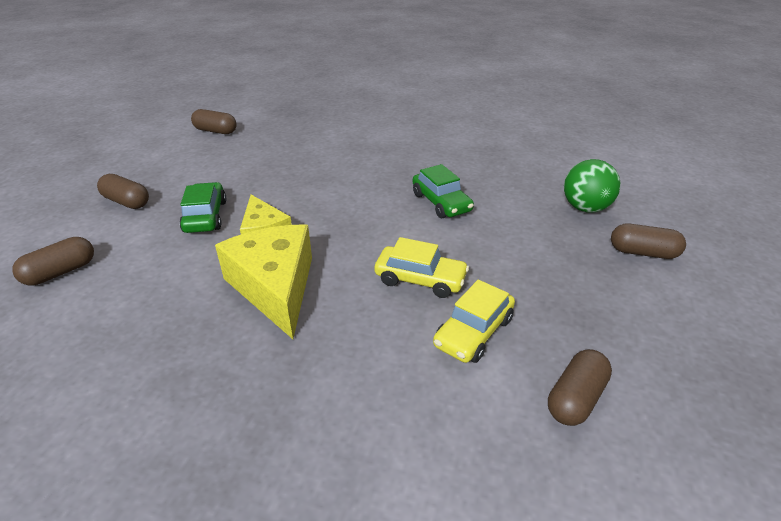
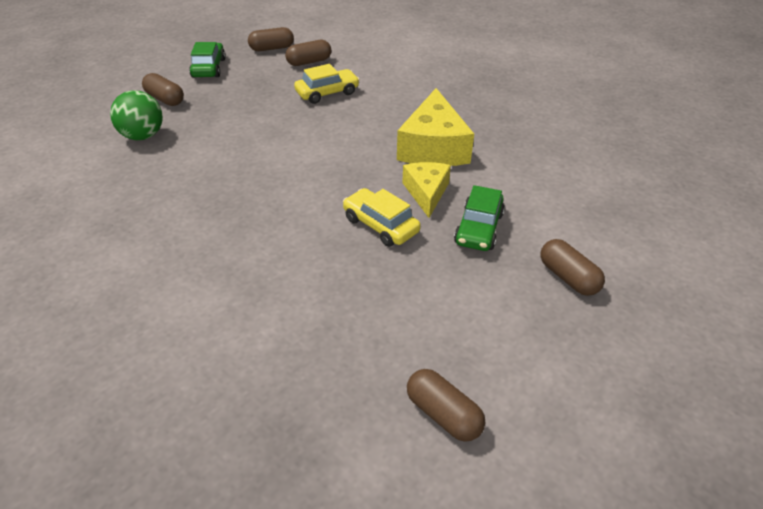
camera: 155 degrees left, 5 degrees up
(60, 272) = (608, 206): brown capsule -> brown capsule (272, 48)
(420, 279) = (330, 124): yellow car -> yellow car (380, 225)
(441, 202) = (248, 176): green car -> green car (209, 68)

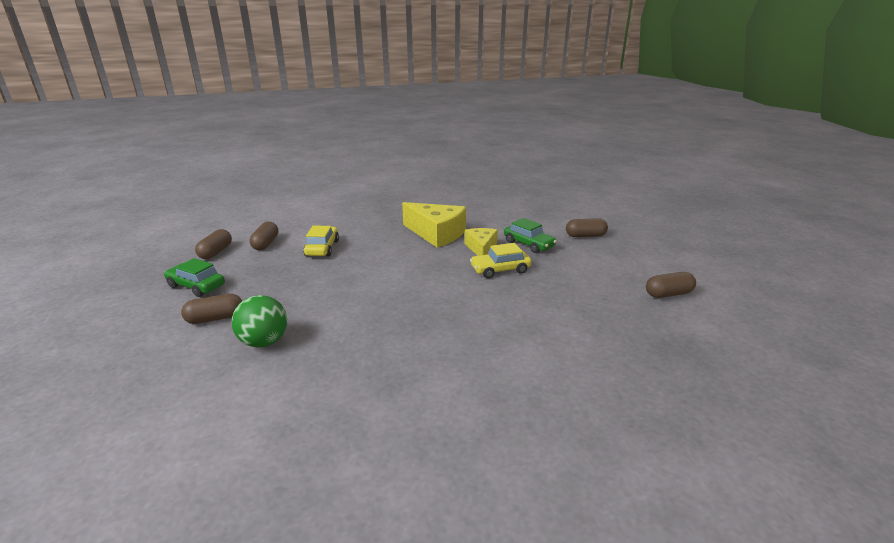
camera: 60 degrees left, 15 degrees down
(426, 193) = (481, 248): yellow cheese -> yellow cheese turned 60 degrees clockwise

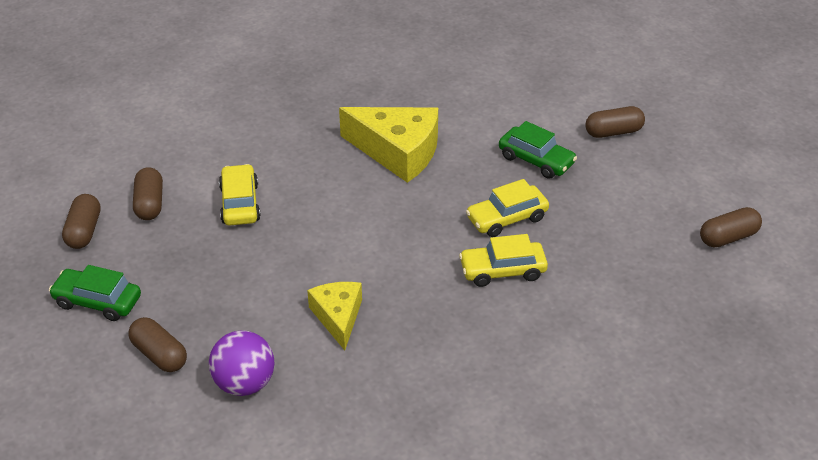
camera: 10 degrees left, 15 degrees up
(215, 318) = (159, 355): brown capsule -> brown capsule turned 75 degrees clockwise
(264, 342) = (244, 383): green ball -> purple ball
(481, 248) = (471, 177): yellow cheese -> yellow cheese (338, 317)
(489, 296) = (502, 270): none -> yellow car

